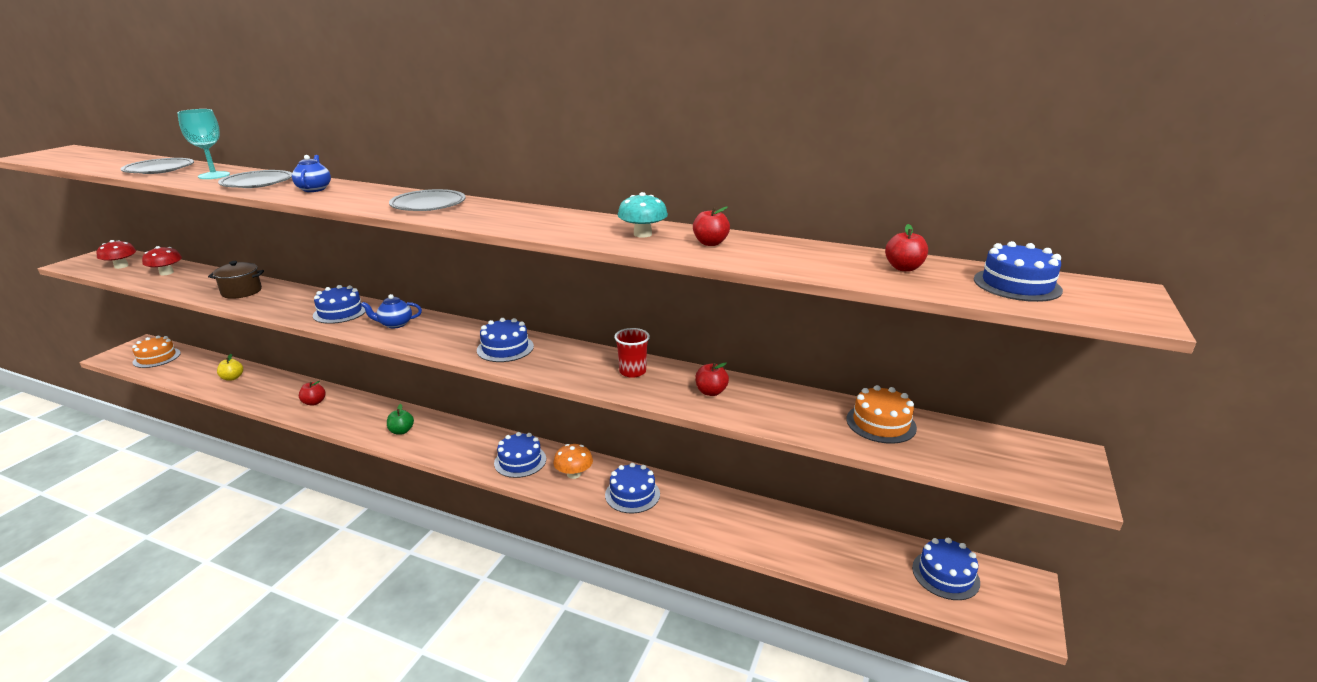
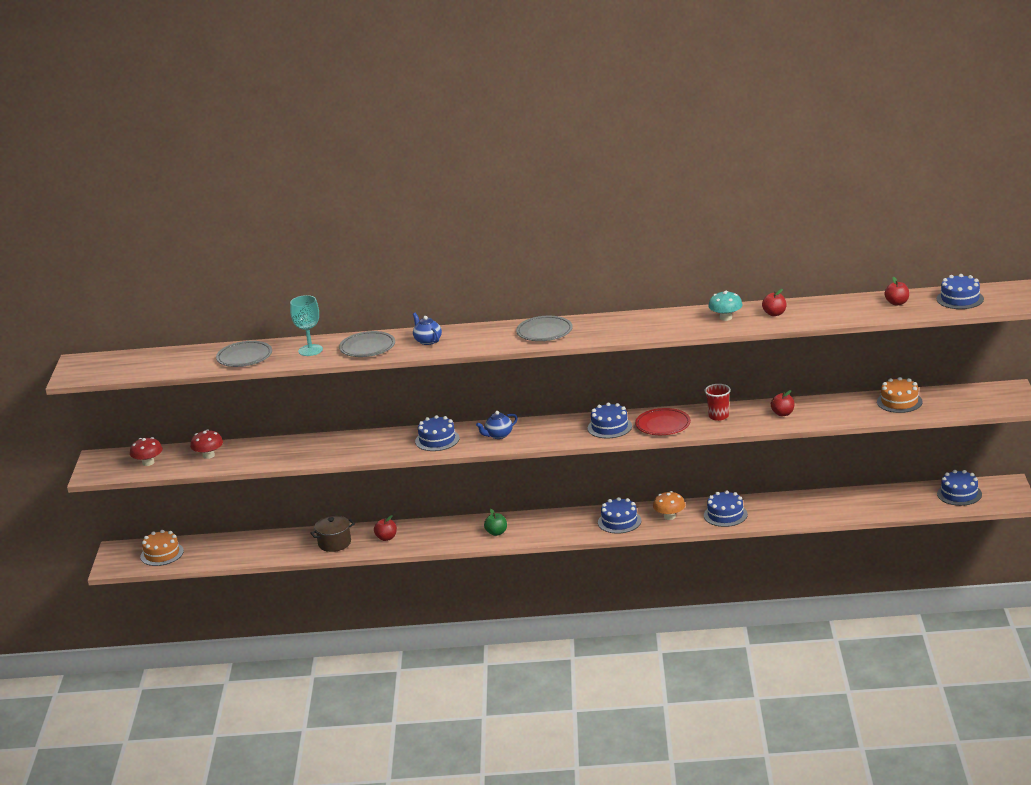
camera: 20 degrees left, 0 degrees up
(232, 378) = (274, 545): yellow apple -> none
(241, 292) = (318, 449): brown pot -> brown pot (334, 543)
(561, 363) = (663, 425): none -> red plate

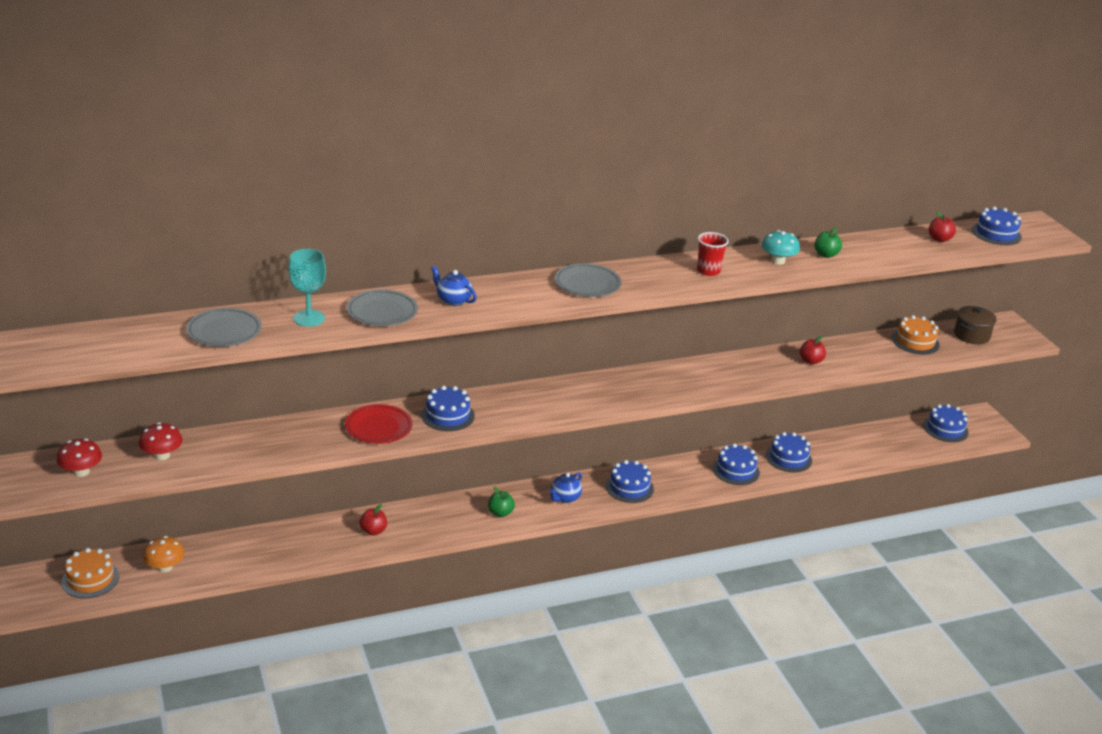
camera: 25 degrees left, 5 degrees up
(334, 543) = (312, 544): brown pot -> brown pot (971, 335)
(498, 435) = (517, 405): blue teapot -> blue teapot (565, 498)
(609, 427) = (638, 387): blue cake -> blue cake (788, 458)
(663, 425) = (694, 381): red plate -> red plate (378, 427)
(669, 516) = (679, 477): orange mushroom -> orange mushroom (165, 567)
(718, 416) = (746, 368): red cup -> red cup (708, 271)
(774, 314) = (825, 255): red apple -> green apple

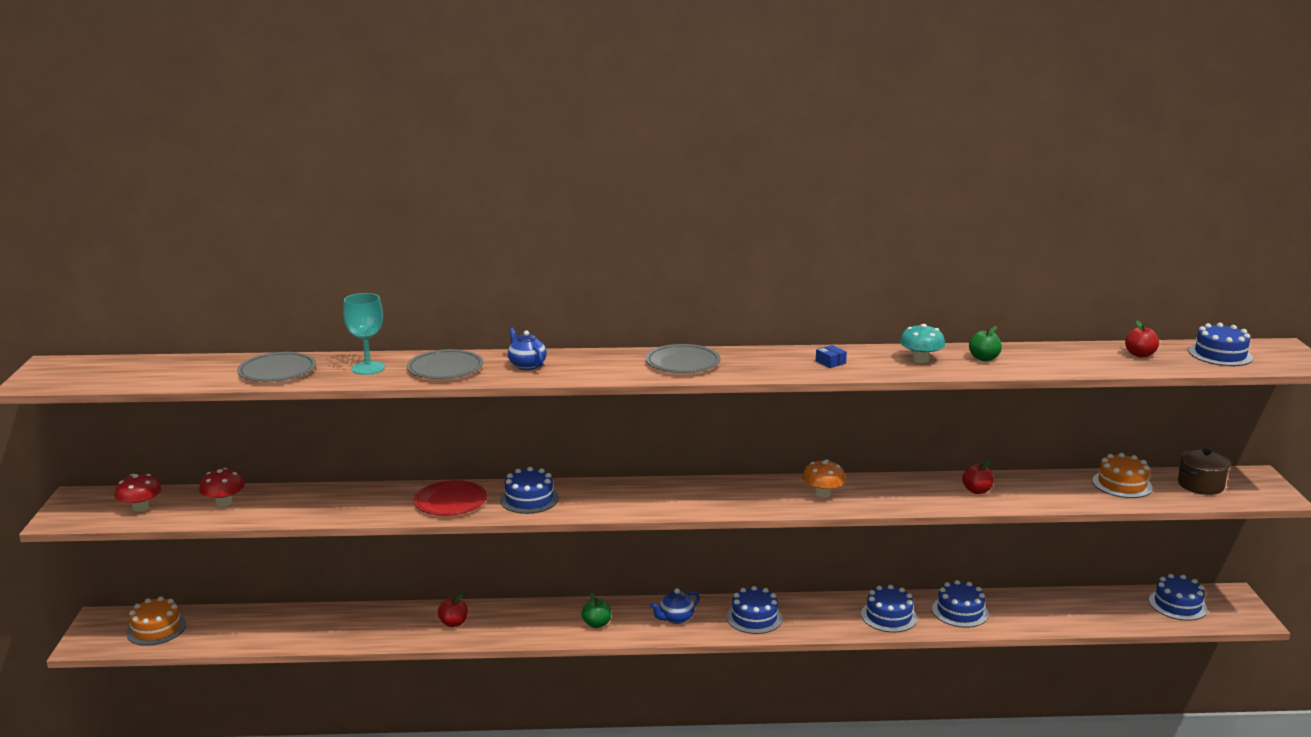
camera: 20 degrees right, 10 degrees down
(165, 567) = (231, 628): orange mushroom -> orange mushroom (823, 493)
(708, 271) = (830, 362): red cup -> blue box

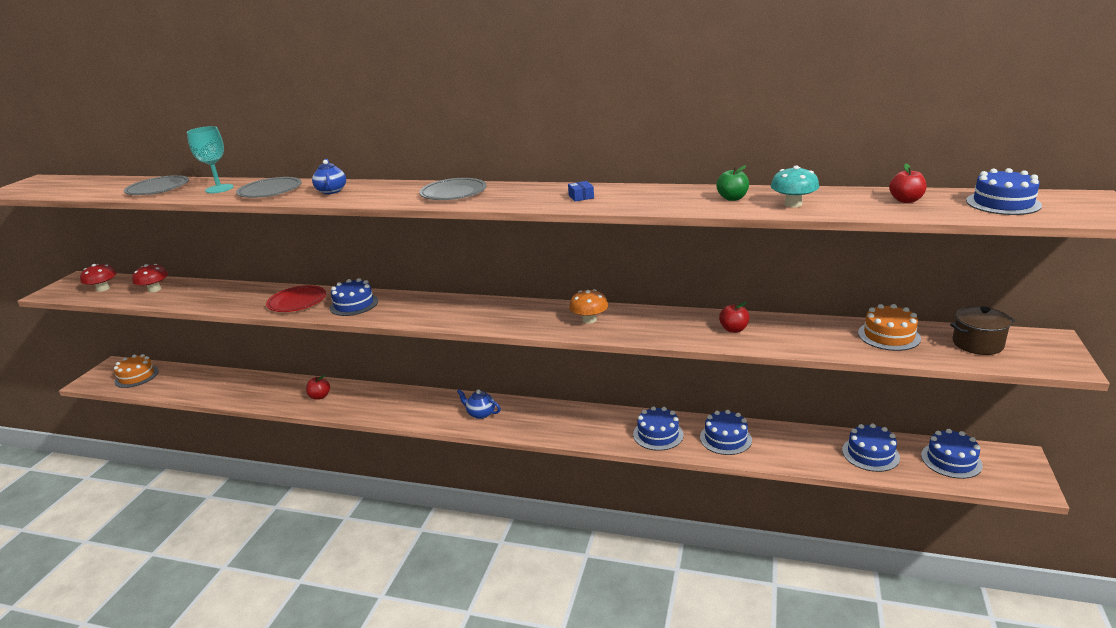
camera: 20 degrees right, 5 degrees up
(596, 624) = (418, 410): green apple -> none
(675, 619) = (480, 414): blue teapot -> blue teapot turned 45 degrees clockwise
(754, 618) = (543, 421): blue cake -> blue cake (870, 454)
(920, 359) = (668, 197): turquoise mushroom -> turquoise mushroom (793, 204)

